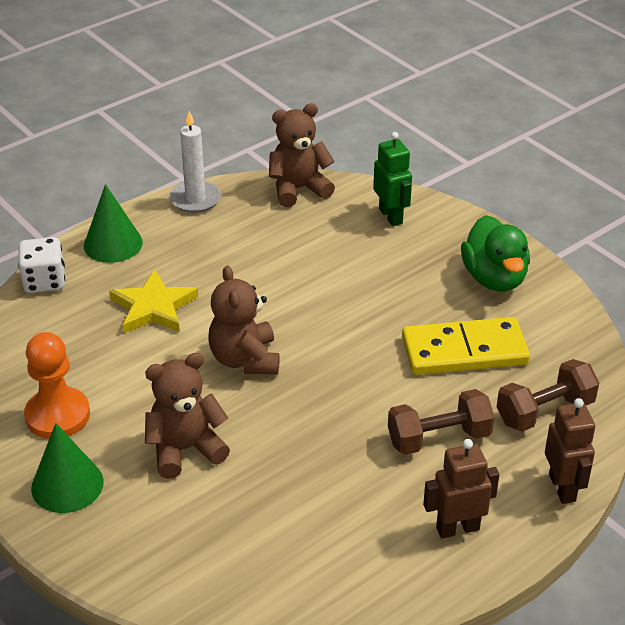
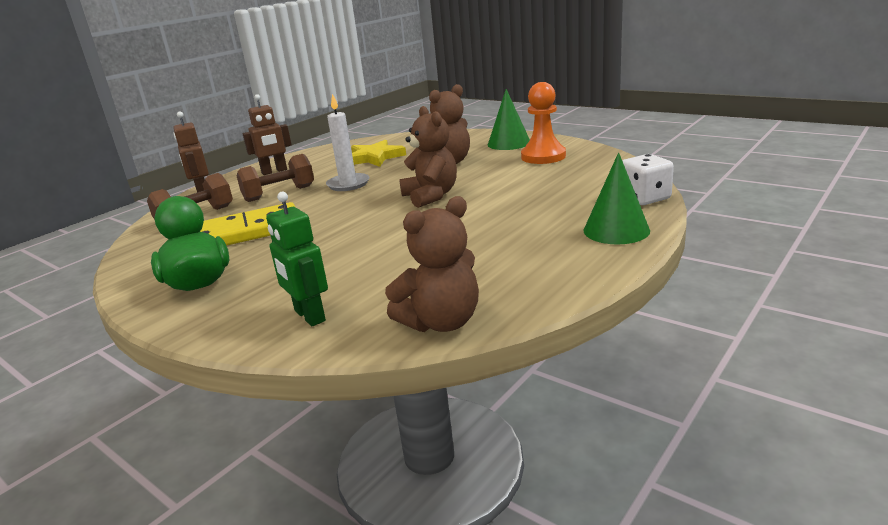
camera: 170 degrees right, 15 degrees down
(153, 307) = (528, 204): yellow star -> yellow star (374, 157)
(195, 199) = (569, 283): white candle -> white candle (348, 184)

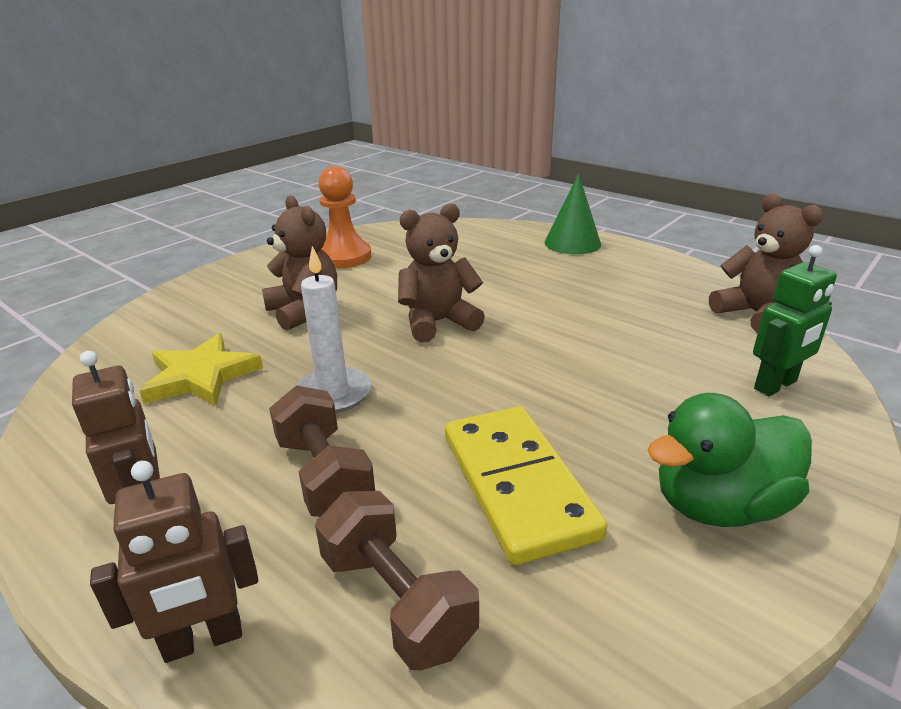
camera: 90 degrees left, 5 degrees up
(509, 143) = (264, 272): green cone -> none
(644, 198) = (504, 228): white dice -> none

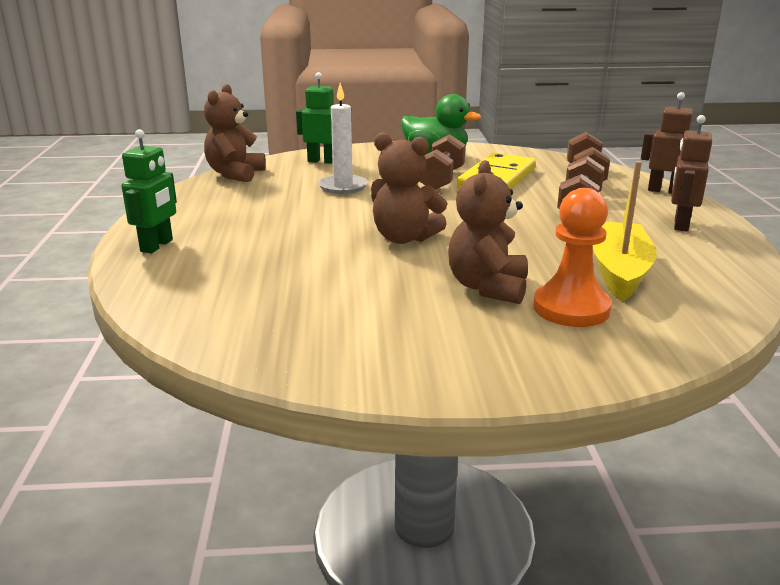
camera: 135 degrees left, 5 degrees down
(201, 376) = (619, 272): yellow star -> yellow boat
(333, 394) = (535, 230): white candle -> white candle (343, 187)
(344, 257) = (359, 332): orange pawn -> orange pawn (571, 308)
(572, 243) = (157, 246): green cone -> green robot
(577, 433) = (441, 180): none -> brown dumbbell

